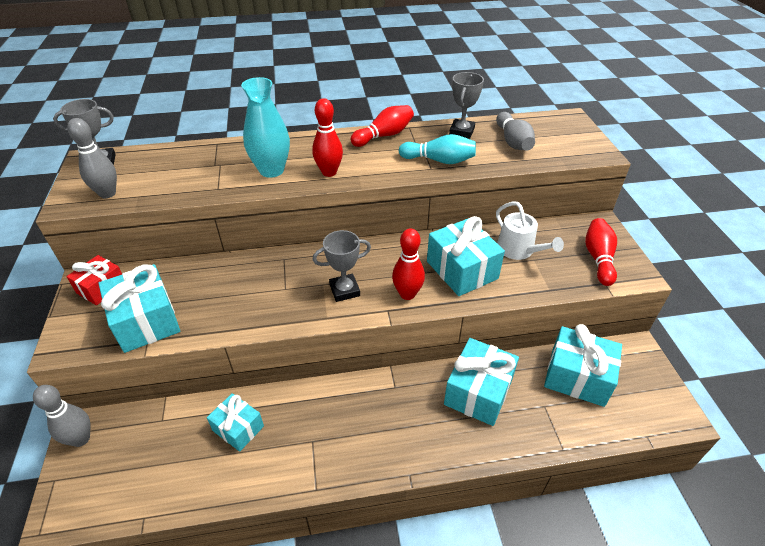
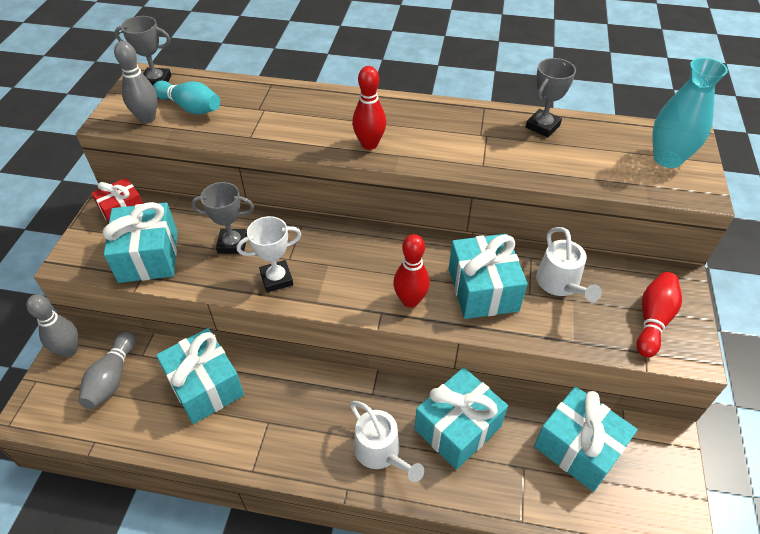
camera: 20 degrees right, 5 degrees up
(238, 428) = (205, 386): turquoise gift -> turquoise gift, size x1.62
(271, 170) = (312, 128): turquoise vase -> turquoise vase (667, 158)
(281, 308) = (276, 279): none -> white trophy
(344, 290) = (347, 277): grey trophy -> grey trophy (232, 244)
(384, 135) = (450, 112): red bowling pin -> none
(424, 433) = (380, 452): none -> white watering can
(439, 160) = (497, 158): turquoise bowling pin -> turquoise bowling pin (190, 107)
(513, 142) = (598, 153): grey bowling pin -> grey bowling pin (112, 378)

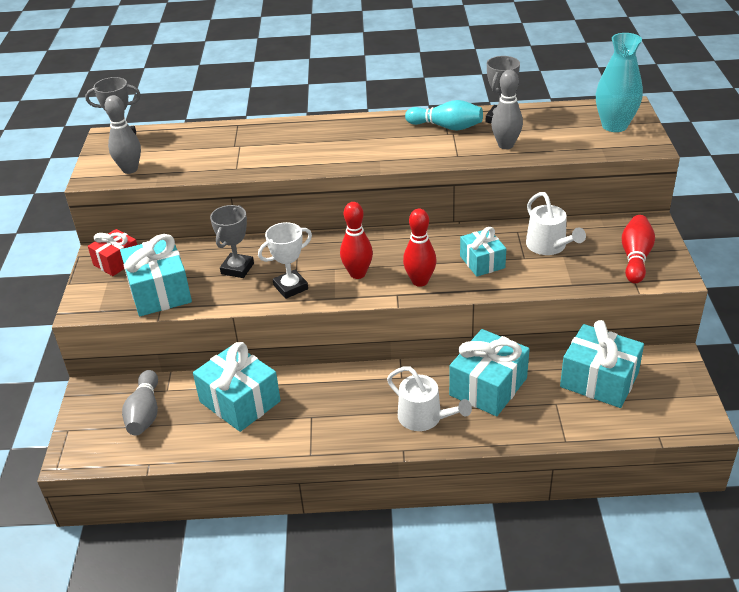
camera: 10 degrees left, 10 degrees down
(69, 350) = (91, 400): grey bowling pin -> grey bowling pin (505, 145)
(190, 107) = (168, 154): turquoise bowling pin -> turquoise bowling pin (446, 127)
(232, 244) = (237, 268): grey trophy -> grey trophy turned 60 degrees counterclockwise
(369, 144) = (350, 156): red bowling pin -> red bowling pin (357, 274)
(483, 289) = (482, 262): turquoise gift -> turquoise gift, size x0.62

